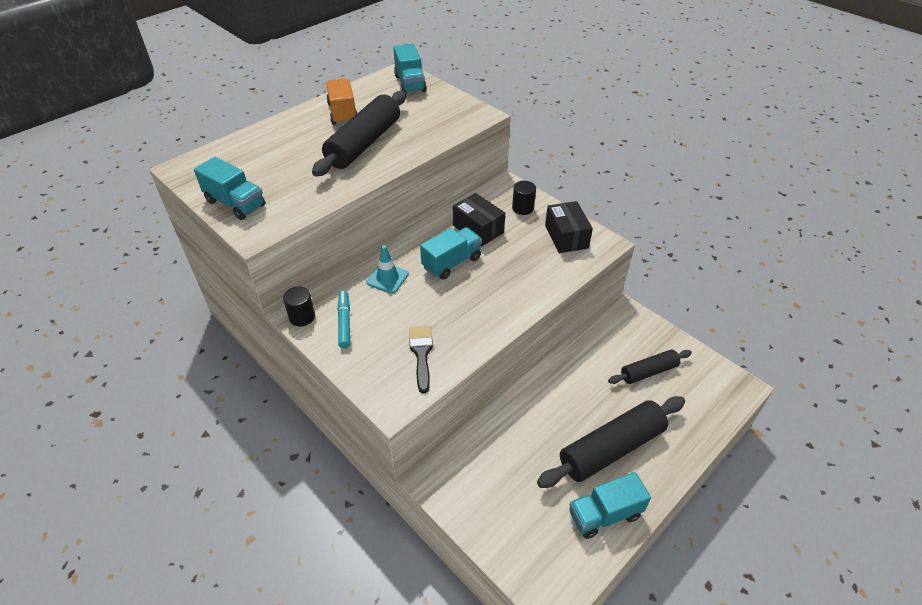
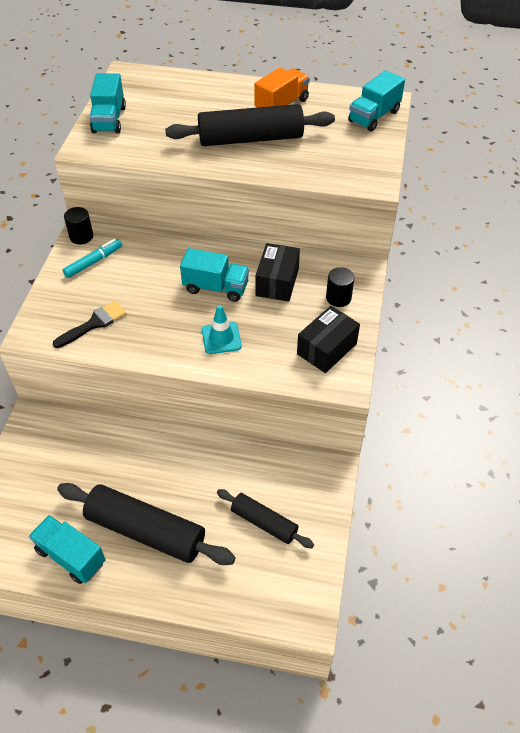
camera: 55 degrees right, 5 degrees up
(387, 278) = (162, 259): turquoise traffic cone -> turquoise traffic cone (221, 338)

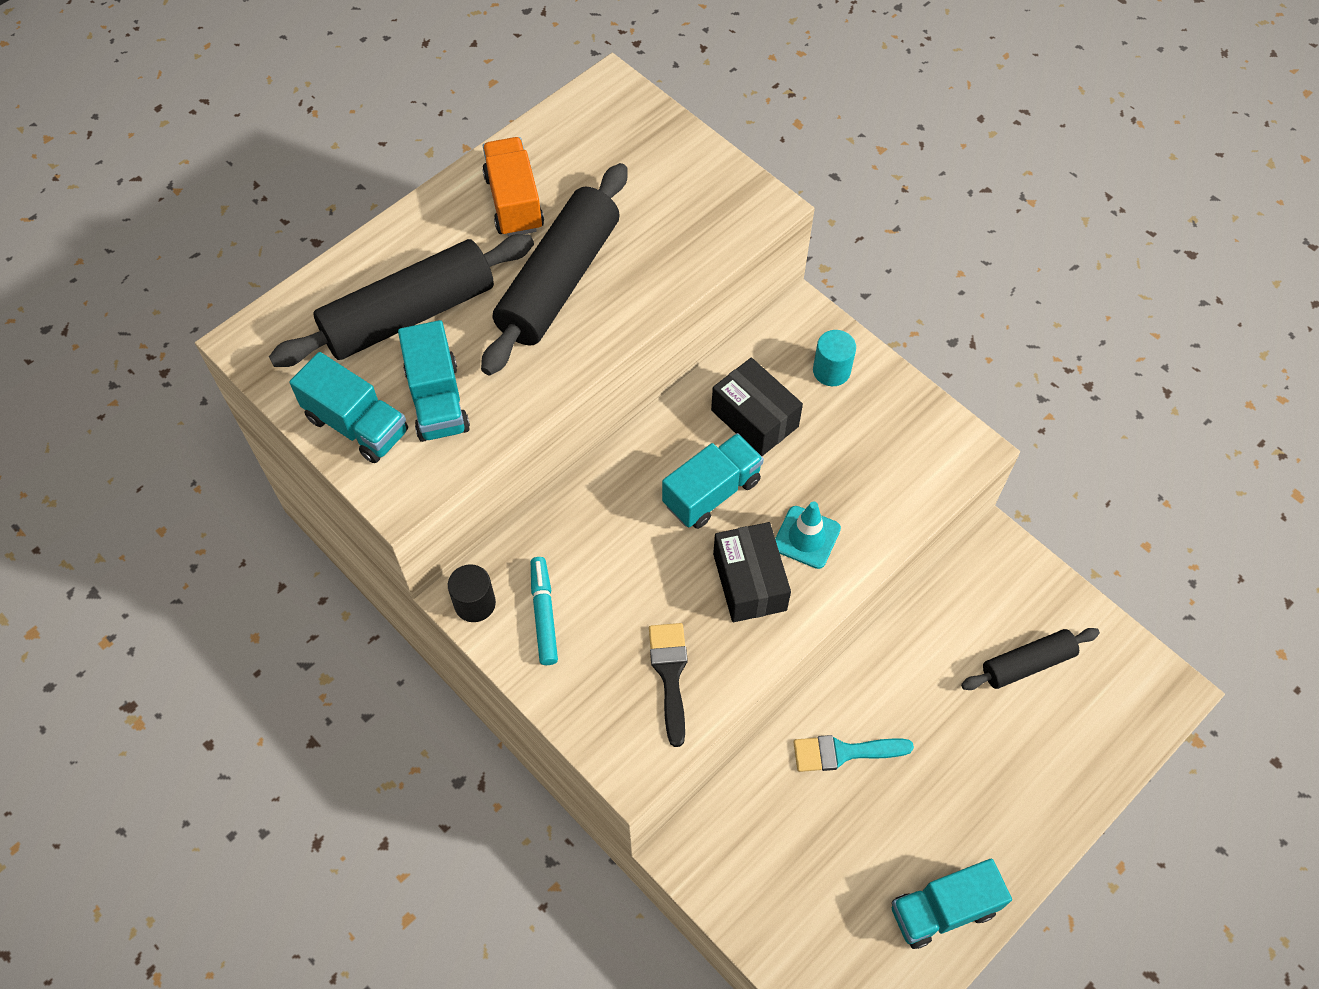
camera: 55 degrees left, 10 degrees up
(138, 458) = (843, 752): none -> turquoise brush
(145, 531) = (959, 802): black rolling pin -> black rolling pin (409, 315)
(327, 349) = (905, 435): black box -> black box (749, 582)
(338, 298) = (831, 371): black cylinder -> turquoise cylinder
(374, 116) = (630, 122): turquoise truck -> turquoise truck (437, 400)

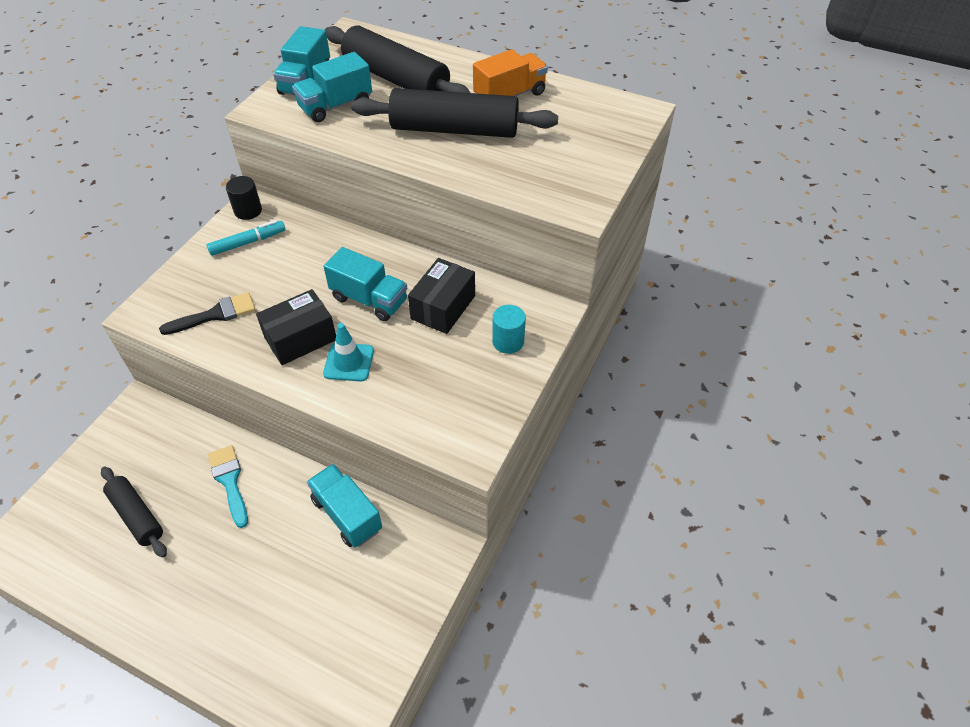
camera: 70 degrees right, 10 degrees down
(943, 910) = (107, 581): turquoise truck -> turquoise truck (347, 514)
(1027, 663) = (338, 598): black rolling pin -> black rolling pin (137, 515)

